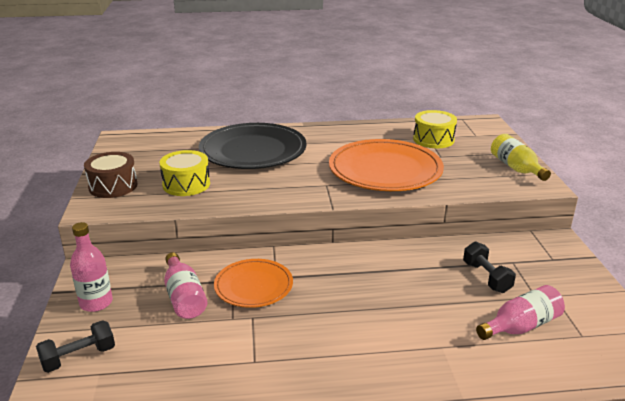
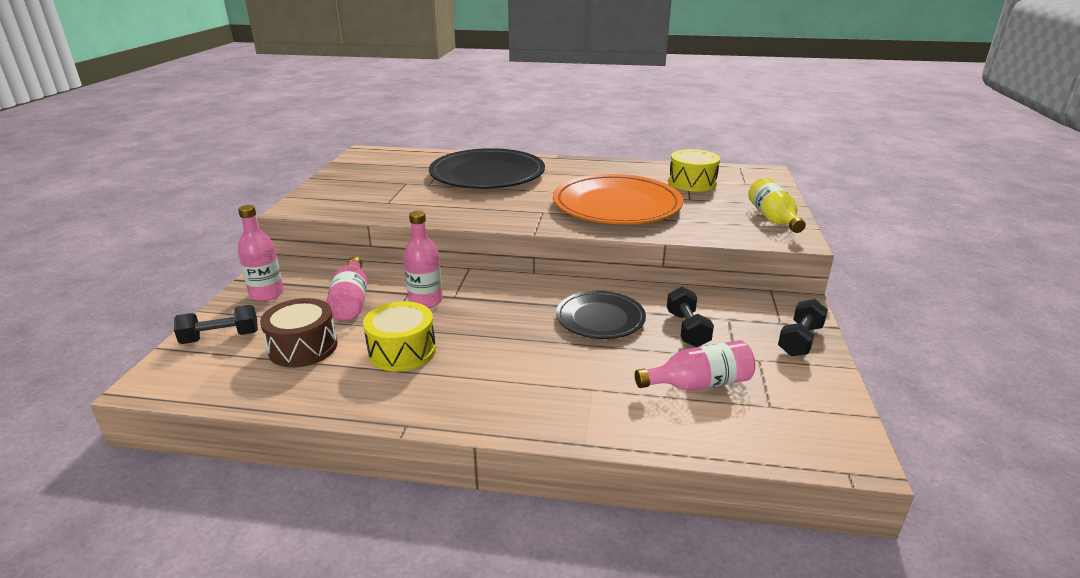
camera: 15 degrees right, 0 degrees up
(113, 186) = (330, 190): brown drum -> brown drum (303, 347)
(186, 184) = (400, 196): yellow drum -> yellow drum (402, 351)
(253, 286) = (425, 301): orange plate -> pink bottle
(413, 278) = (600, 318): none -> black plate
(574, 273) = (799, 340): none -> black dumbbell

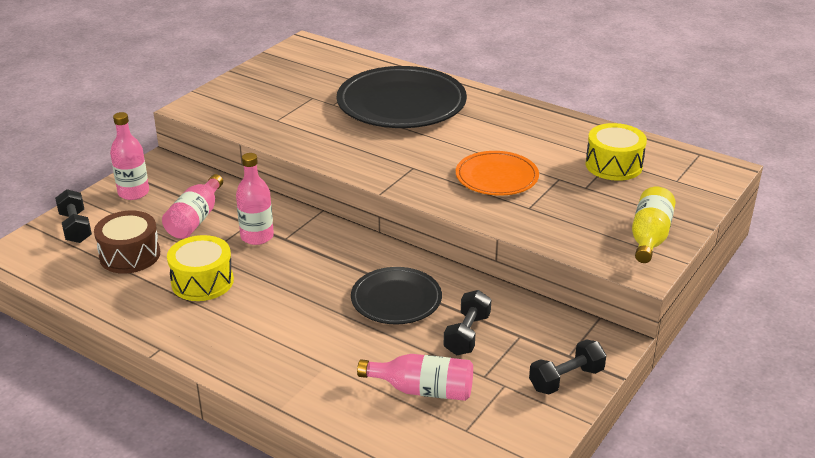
camera: 25 degrees right, 5 degrees up
(221, 337) = (76, 227): black dumbbell -> black dumbbell turned 60 degrees clockwise
(616, 205) = (496, 177): orange plate -> orange plate, size x0.57

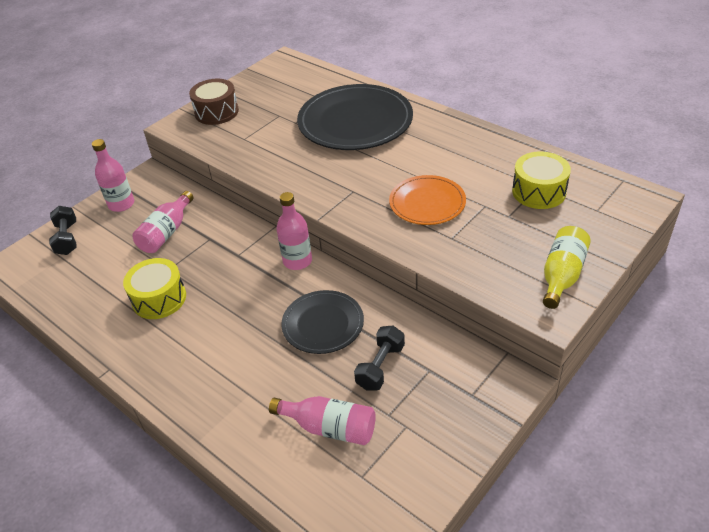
camera: 10 degrees right, 10 degrees up
(130, 255) = (105, 269): brown drum -> brown drum (216, 112)
(257, 236) = (214, 252): pink bottle -> pink bottle (297, 261)
(566, 379) = (465, 423): black dumbbell -> none

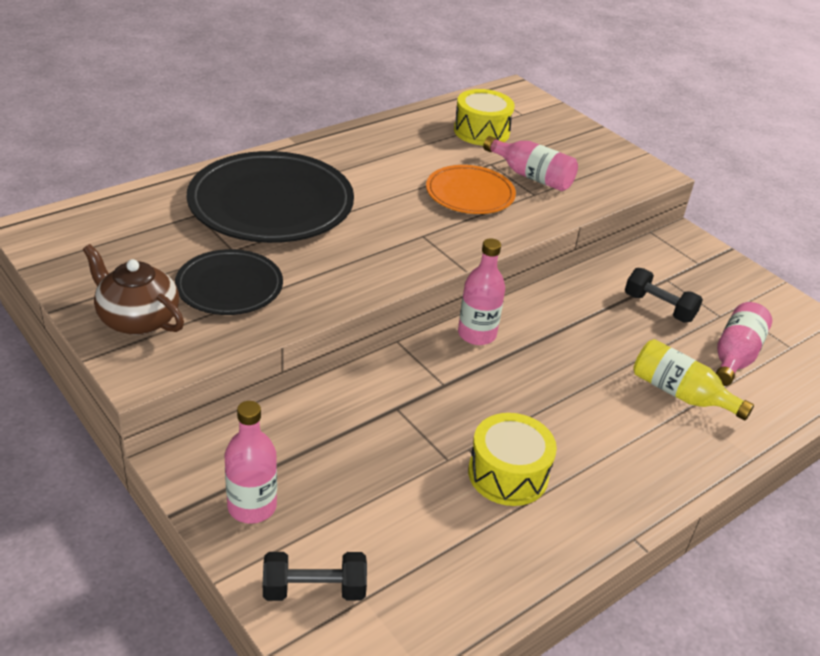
camera: 85 degrees left, 5 degrees down
(166, 233) = (360, 453): pink bottle -> pink bottle (531, 176)
(216, 112) = (137, 319): brown drum -> brown teapot
(323, 324) = (591, 334): black plate -> black plate (229, 286)
(562, 275) = (606, 155): yellow bottle -> yellow bottle (680, 394)

